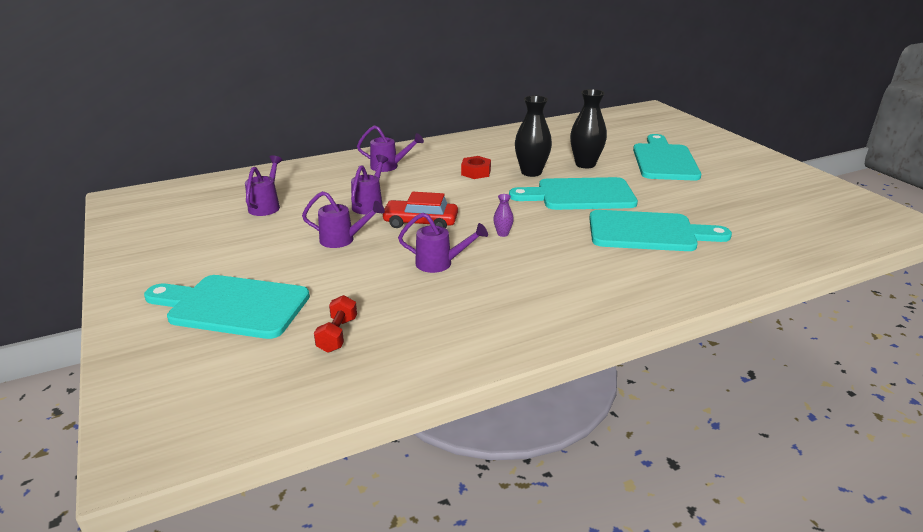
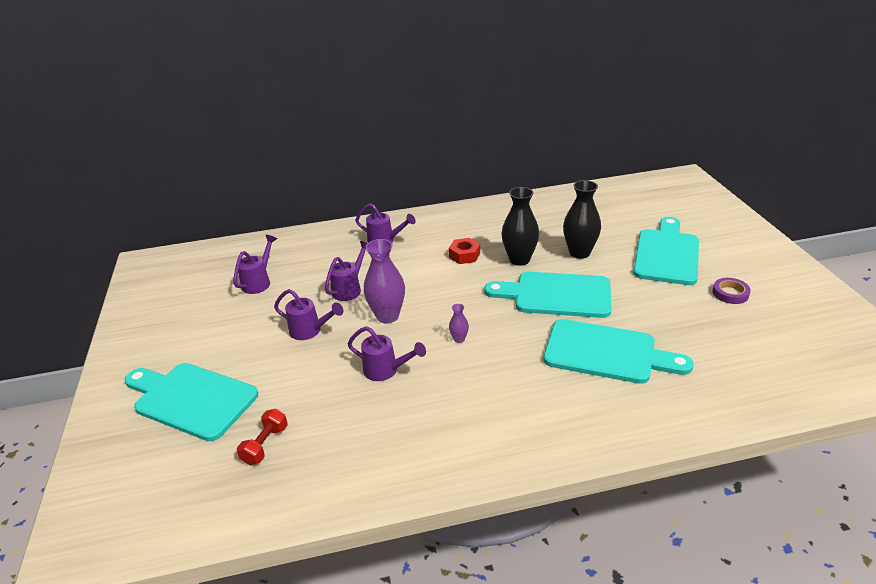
camera: 15 degrees right, 5 degrees up
(420, 222) = (387, 316): red car -> purple vase
(733, 183) = (730, 293): none -> purple tape

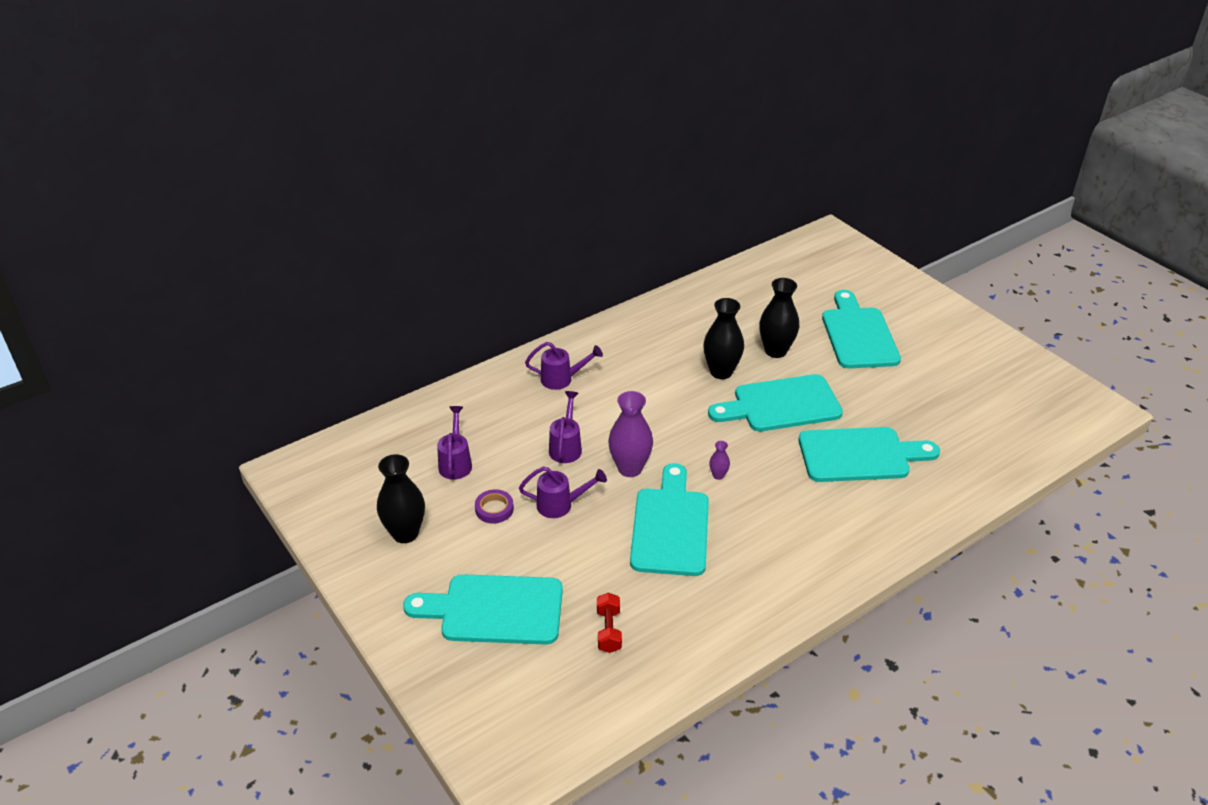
camera: 25 degrees left, 5 degrees up
(180, 323) = (405, 533): none -> black vase
(386, 371) = (670, 526): purple watering can -> turquoise cutting board
(464, 255) = (661, 379): red nut -> none
(730, 293) = (934, 367): purple tape -> purple tape (494, 509)

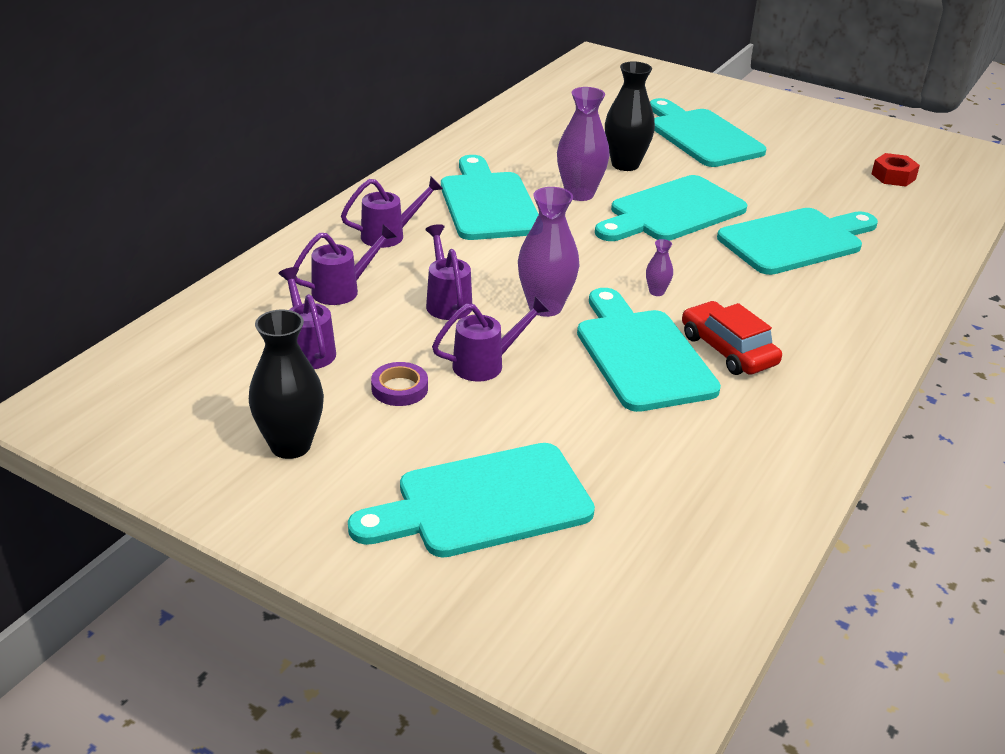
camera: 25 degrees left, 5 degrees down
(504, 419) = (343, 290): none -> purple watering can
(609, 630) = (653, 485): red dumbbell -> none
(648, 365) = (488, 203): none -> turquoise cutting board
(721, 372) = (579, 194): black vase -> purple vase
(735, 539) = (728, 350): none -> red car
(993, 410) = (893, 176): none -> red nut

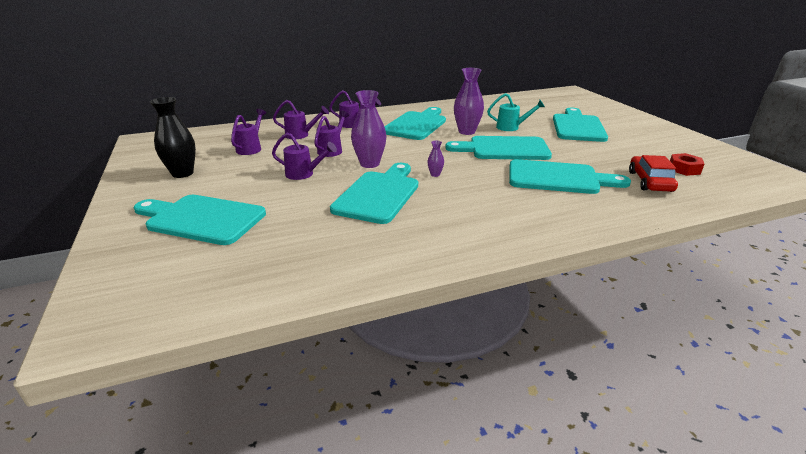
camera: 40 degrees right, 5 degrees down
(399, 388) = (255, 170): purple tape -> none
(625, 165) = (512, 127): black vase -> turquoise watering can
(728, 350) = (428, 208): red car -> red car (650, 181)

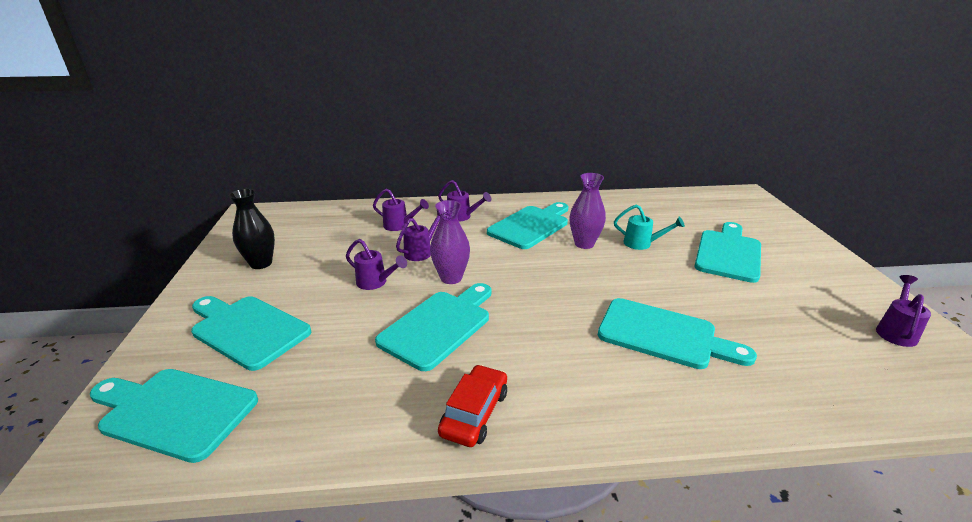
camera: 15 degrees right, 0 degrees up
(251, 148) = (342, 238): purple watering can -> purple watering can (895, 331)
(435, 174) = (516, 305): purple vase -> none
(504, 149) = (616, 277): turquoise cutting board -> turquoise cutting board (174, 411)
(650, 181) = (786, 361): red car -> red car (474, 413)
(684, 169) = (846, 347): red nut -> none

